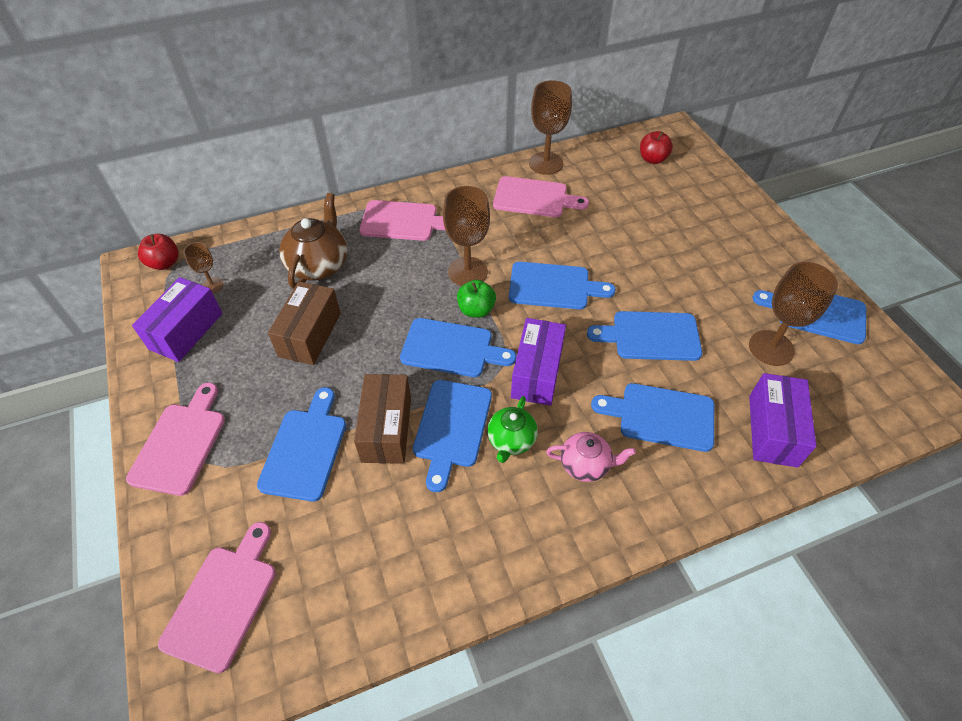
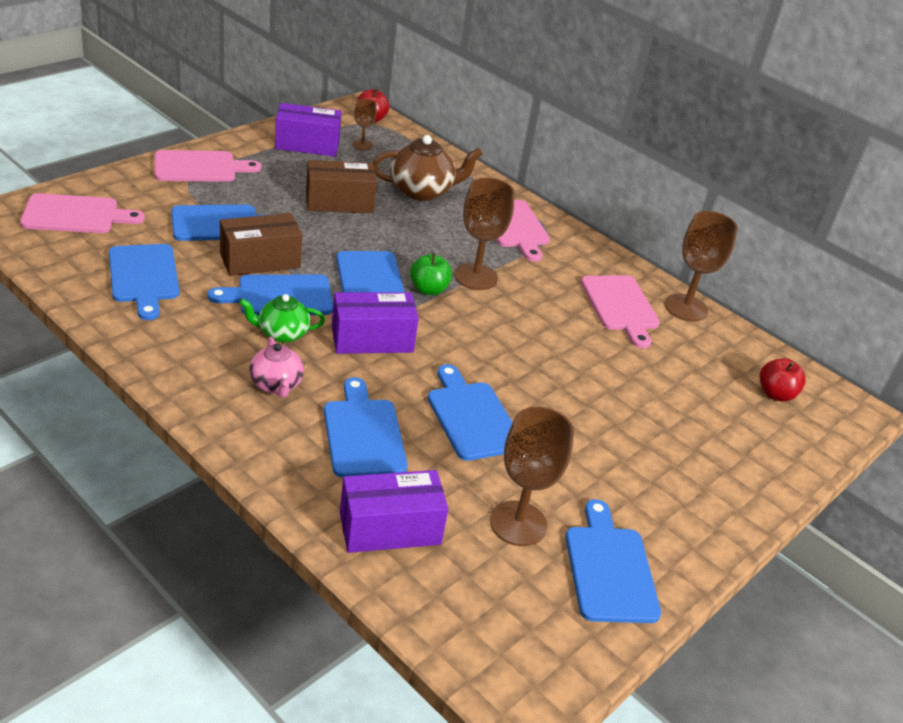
camera: 60 degrees right, 15 degrees down
(553, 286) = (496, 336): blue cutting board -> blue cutting board (143, 277)

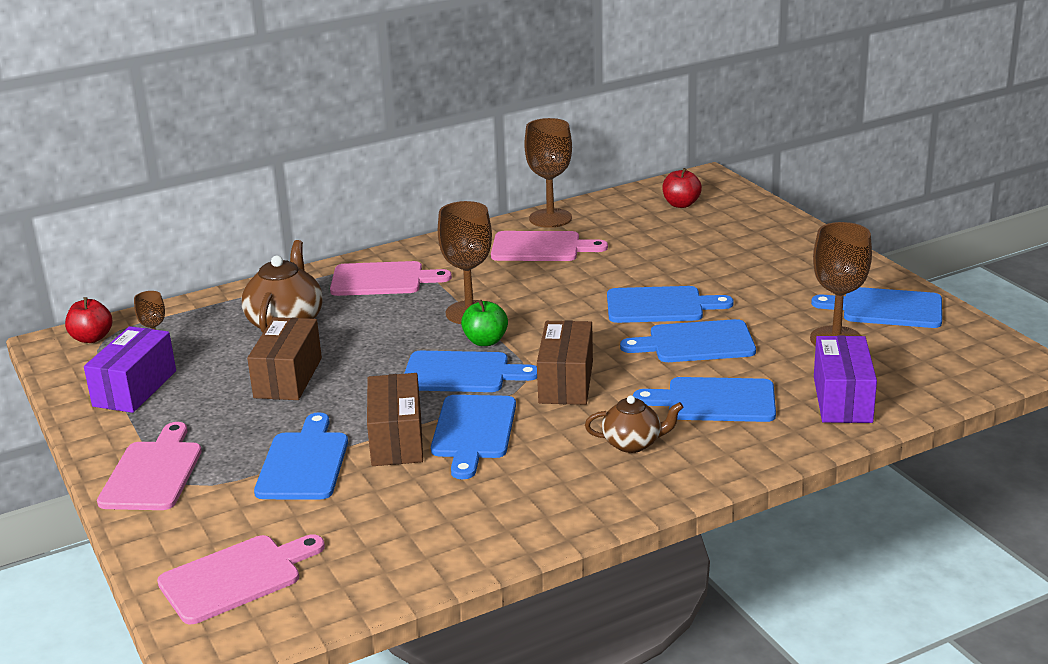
camera: 65 degrees left, 10 degrees down
(75, 215) = (236, 577): pink cutting board -> pink cutting board turned 45 degrees clockwise
(143, 277) = (405, 523): blue cutting board -> blue cutting board (660, 306)
(276, 385) = (633, 443): pink teapot -> brown teapot
(282, 333) = (544, 434): green teapot -> none
(372, 339) = (566, 382): purple box -> brown box

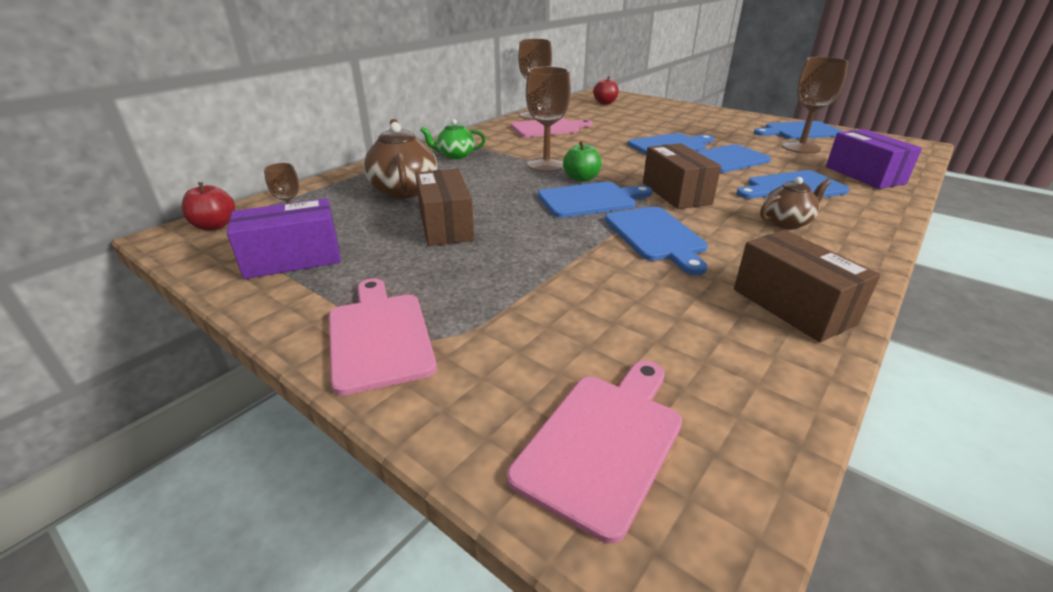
camera: 25 degrees left, 5 degrees up
(135, 388) = (293, 259): purple box -> purple box turned 75 degrees clockwise
(304, 463) = (538, 291): blue cutting board -> none
(382, 280) = (455, 155): pink cutting board -> green teapot
(396, 439) = (601, 254): brown box -> brown box (792, 306)

